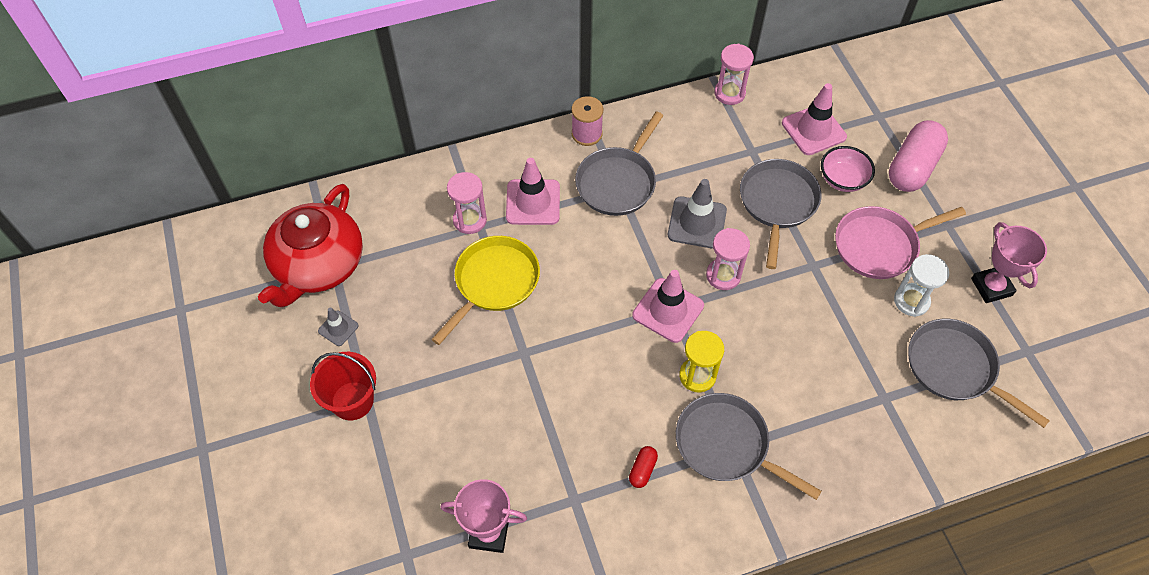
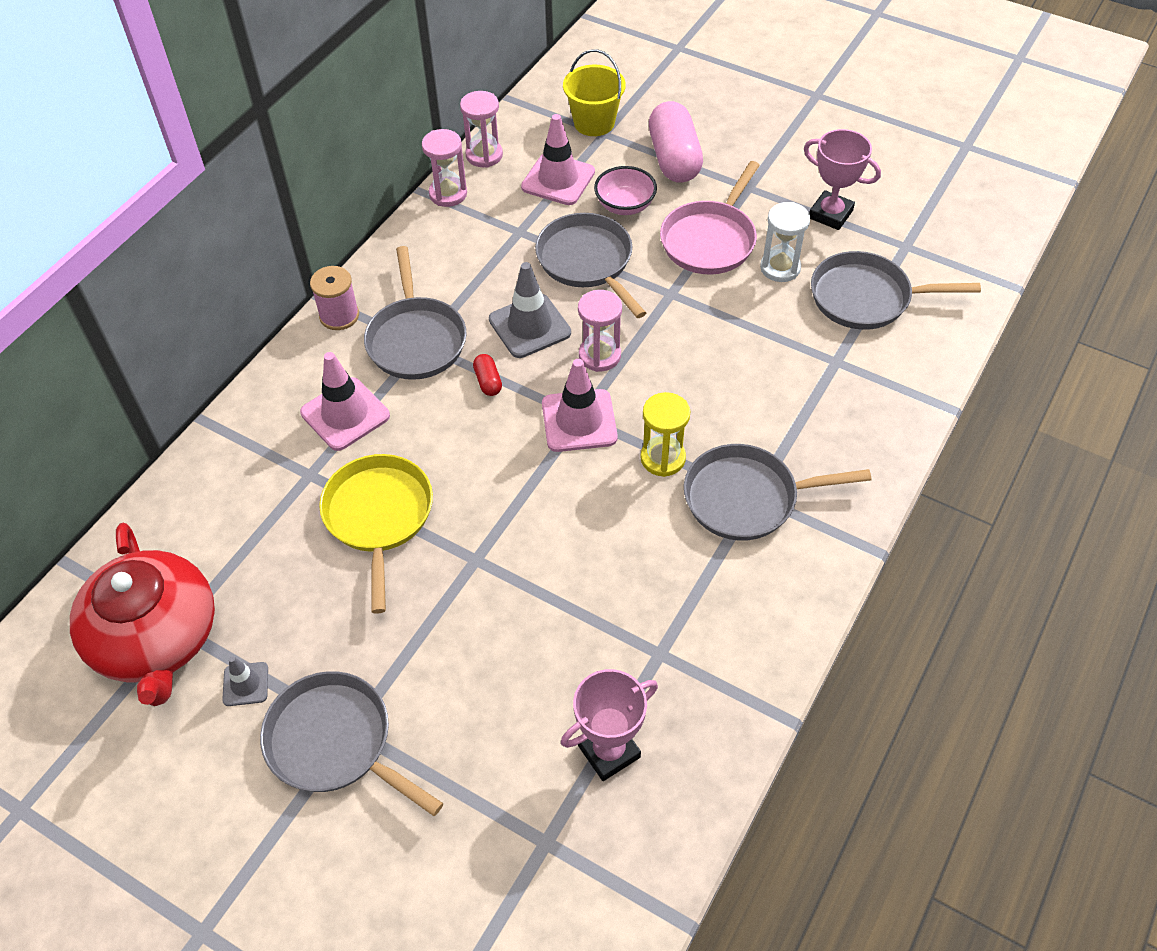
camera: 40 degrees left, 5 degrees down
(352, 401) = (335, 742): red bucket -> grey pan
(470, 220) = (292, 476): pink hourglass -> pink hourglass (484, 155)
(642, 470) = (695, 577): red capsule -> red capsule (488, 381)
(879, 103) = (594, 123): none -> yellow bucket

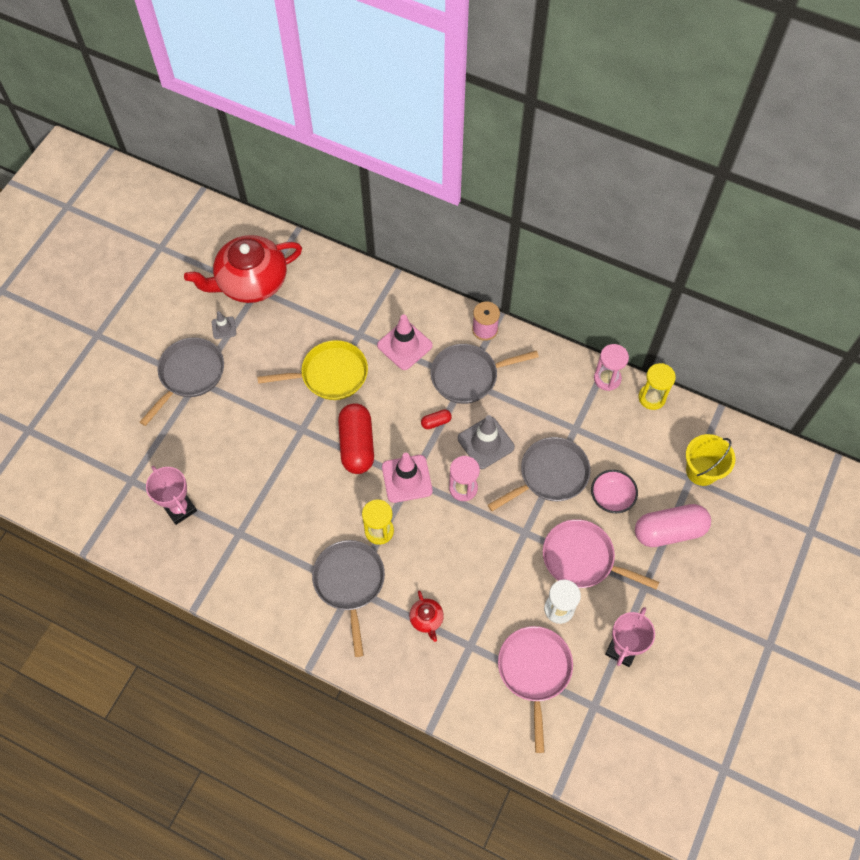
camera: 85 degrees right, 10 degrees up
(484, 155) = (652, 397): pink hourglass -> yellow hourglass
(514, 482) = (357, 445): none -> red capsule
(558, 179) = (633, 450): pink traffic cone -> none
(800, 407) = (426, 619): none -> red teapot
(866, 298) = (534, 671): grey pan -> pink pan

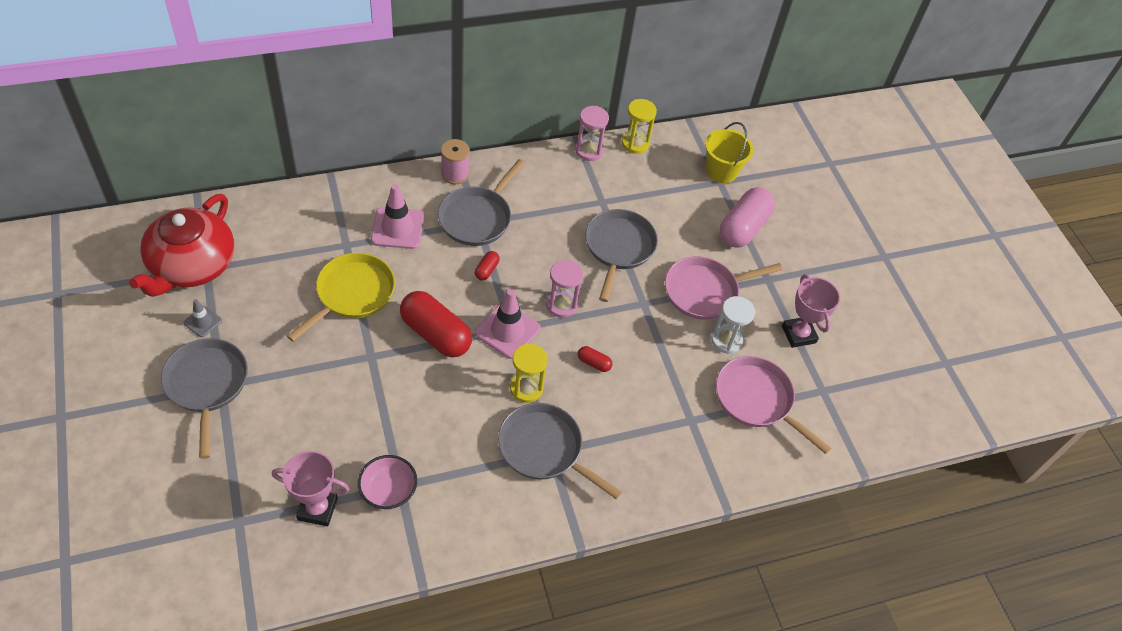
camera: 50 degrees left, 10 degrees down
(426, 619) = (637, 427): red teapot -> none
(443, 549) = (594, 363): none -> red capsule
(485, 443) = (544, 258): grey traffic cone -> none
(611, 497) = (679, 233): pink bowl -> pink bowl (388, 491)

